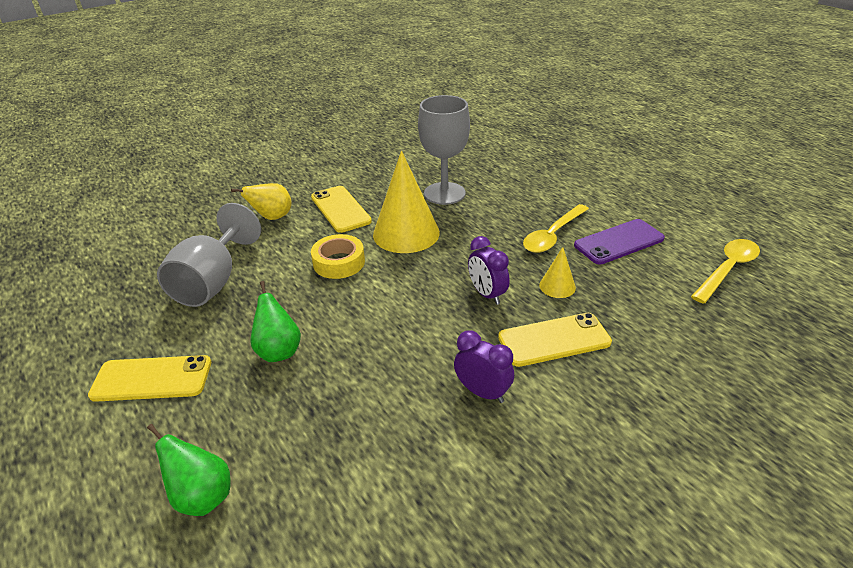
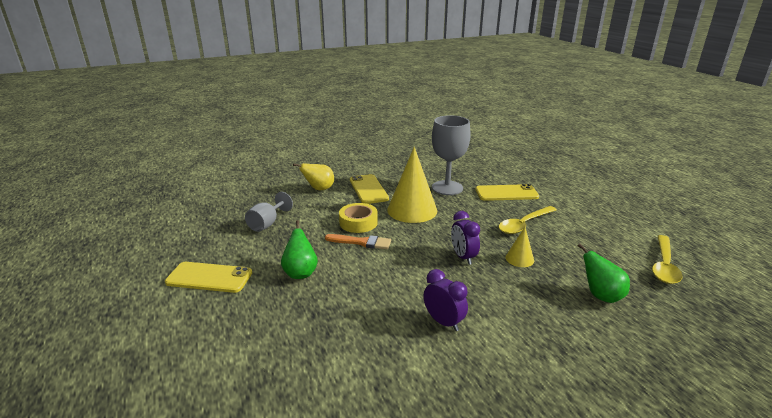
camera: 10 degrees right, 10 degrees down
(202, 496) = (221, 357): green pear -> green pear (601, 296)
(212, 282) = (267, 224): grey goblet -> grey goblet, size x0.61
(350, 292) = (361, 242): none -> orange brush
(554, 340) = (508, 294): yellow phone -> yellow phone (506, 193)
(619, 242) = (576, 235): purple phone -> none
(727, 269) = (664, 265): yellow spoon -> yellow spoon turned 150 degrees clockwise

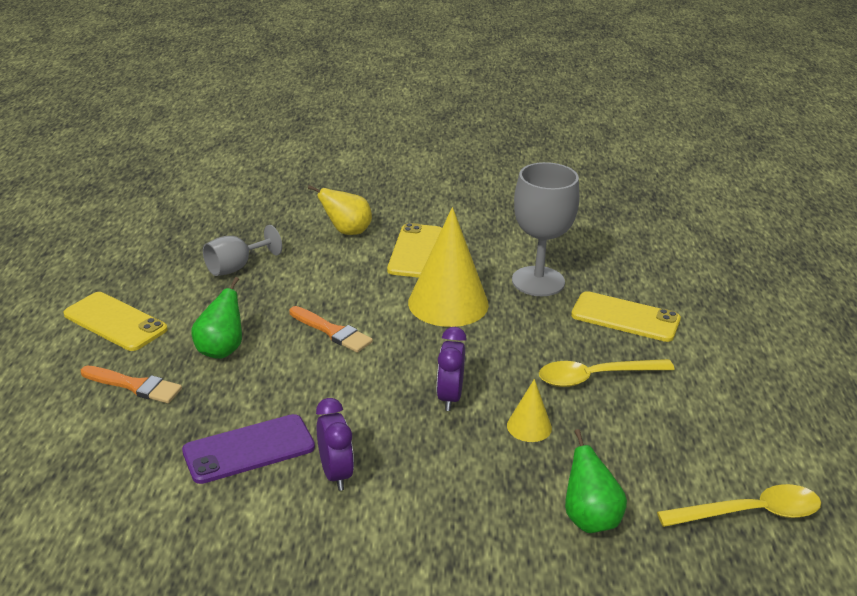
camera: 25 degrees right, 5 degrees up
(259, 313) = (135, 386): none -> orange brush
(358, 222) = (354, 301): yellow tape -> none
(375, 327) = (249, 449): none -> purple phone
(664, 265) = (750, 513): yellow spoon -> yellow spoon turned 150 degrees counterclockwise

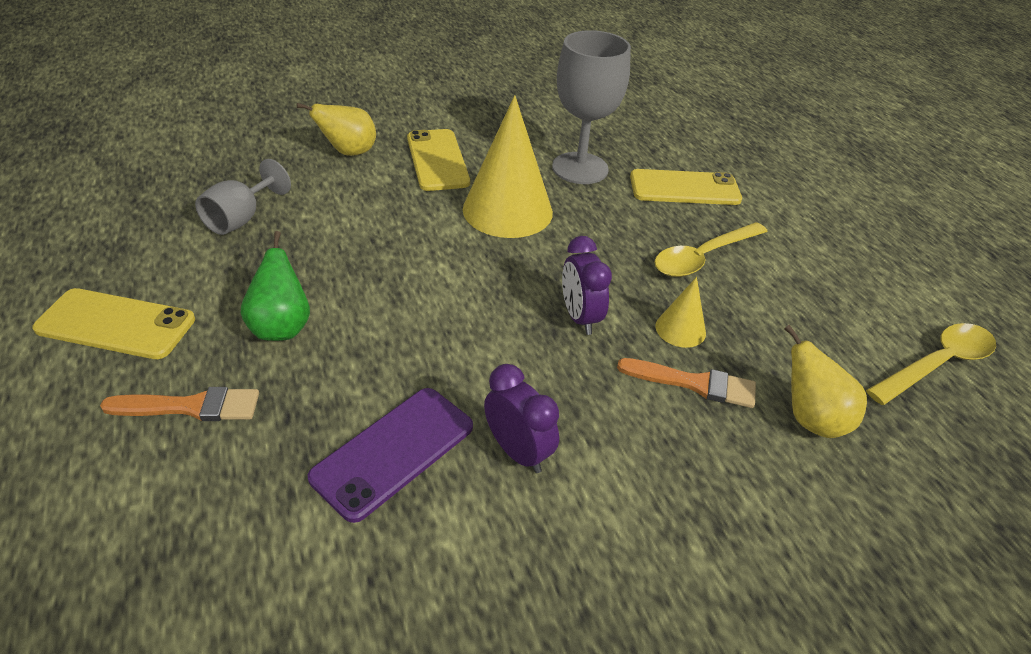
camera: 25 degrees left, 10 degrees up
(332, 331) = (403, 271): orange brush -> orange brush (694, 383)
(589, 519) = (810, 419): green pear -> yellow pear

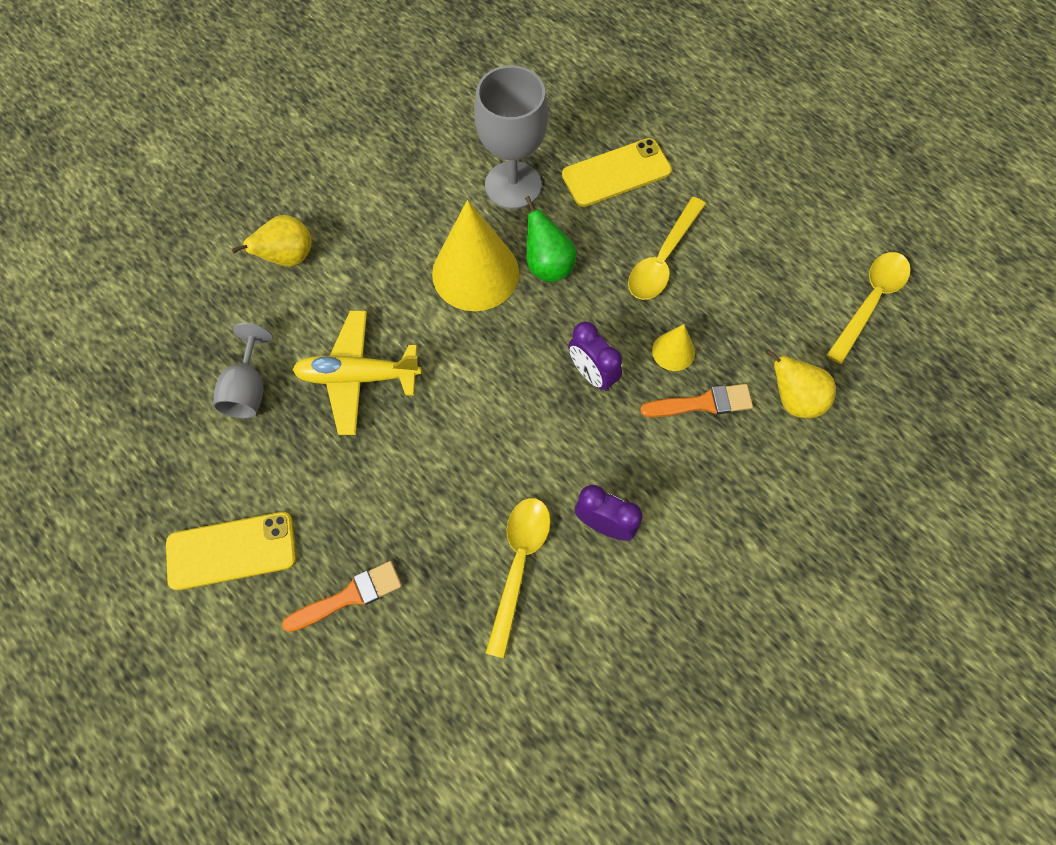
camera: 20 degrees left, 25 degrees up
(281, 327) = (365, 492): green pear -> green pear (548, 265)
(345, 243) = (358, 377): none -> yellow plane
(394, 452) = (519, 565): purple phone -> yellow spoon
(437, 160) = (377, 231): yellow phone -> none

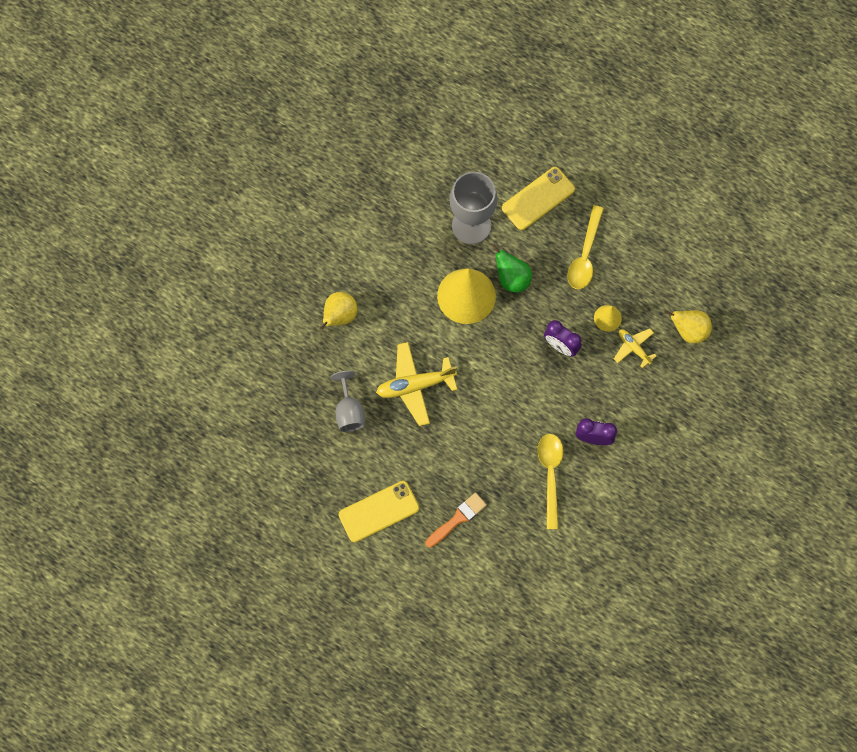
camera: 15 degrees left, 5 degrees up
(702, 403) = (633, 348): orange brush -> yellow plane
(870, 302) = (723, 252): yellow spoon -> none

